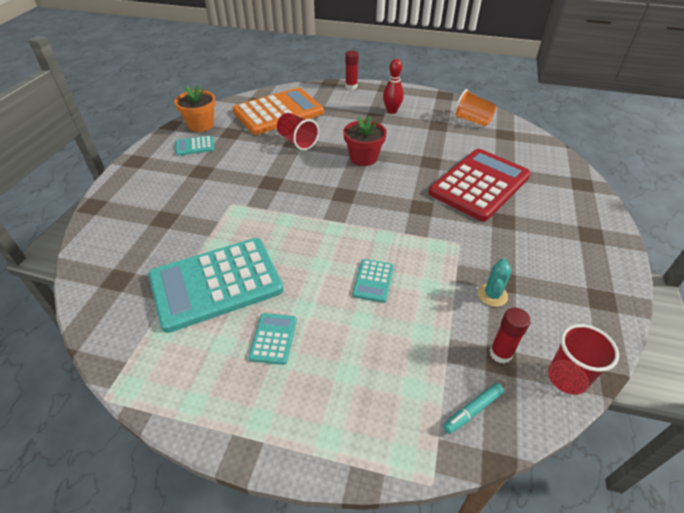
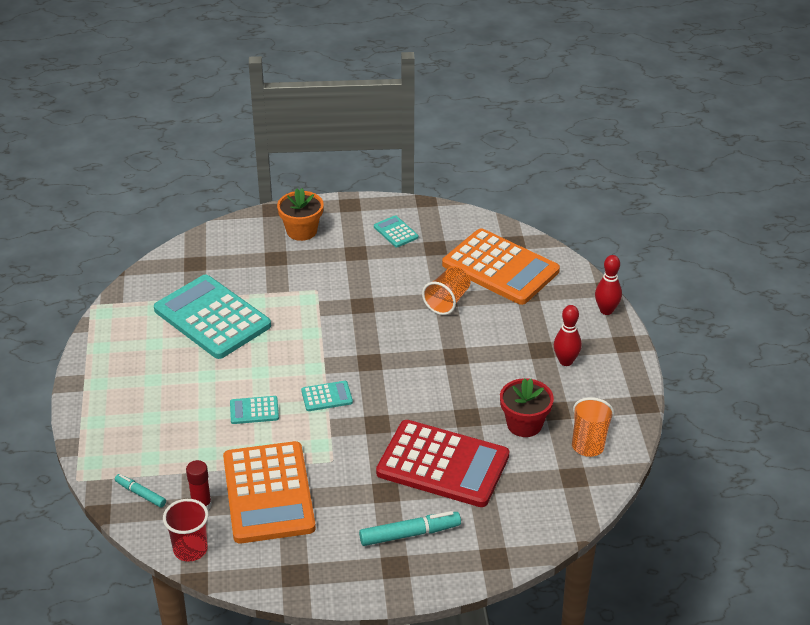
camera: 70 degrees right, 5 degrees down
(201, 125) = (437, 220): orange flower pot -> orange flower pot (301, 231)
(273, 338) = (169, 368): turquoise calculator -> turquoise calculator (327, 396)
(297, 141) = (447, 301): red cup -> orange cup
(351, 86) = (606, 310): red glue stick -> red bowling pin
(363, 158) = (444, 360): red flower pot -> red flower pot (524, 424)
(492, 295) = (268, 493): turquoise cactus -> orange calculator
(554, 218) = (409, 534): none -> turquoise marker

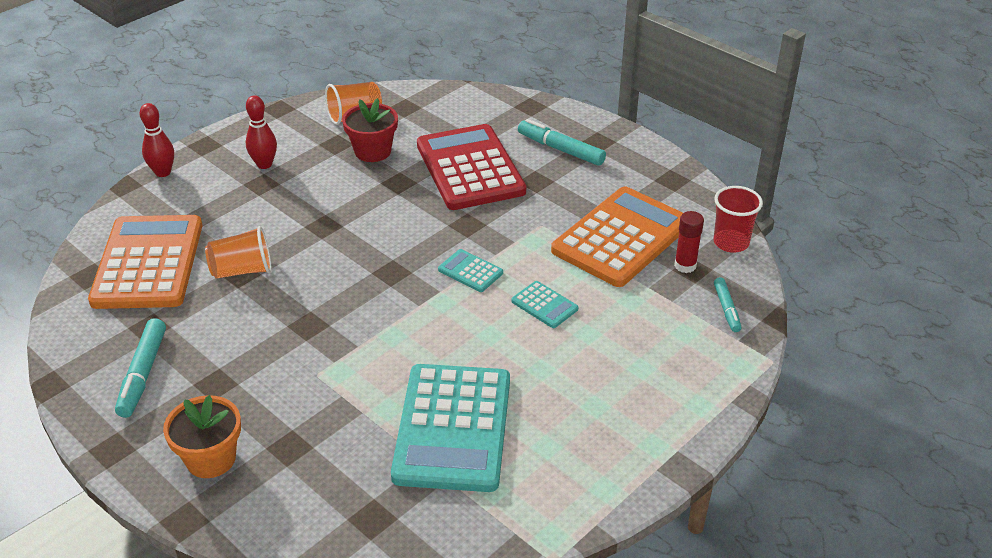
camera: 130 degrees left, 0 degrees up
(395, 232) = (143, 374): turquoise calculator -> turquoise marker

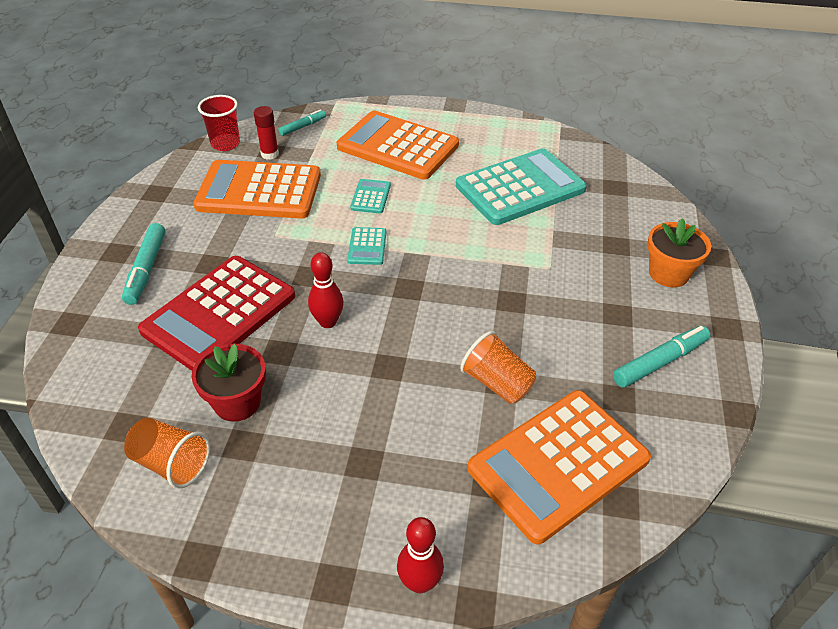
camera: 125 degrees left, 5 degrees up
(264, 164) = (328, 485): red bowling pin -> red bowling pin (328, 322)
(622, 367) = (398, 146): none -> orange calculator

